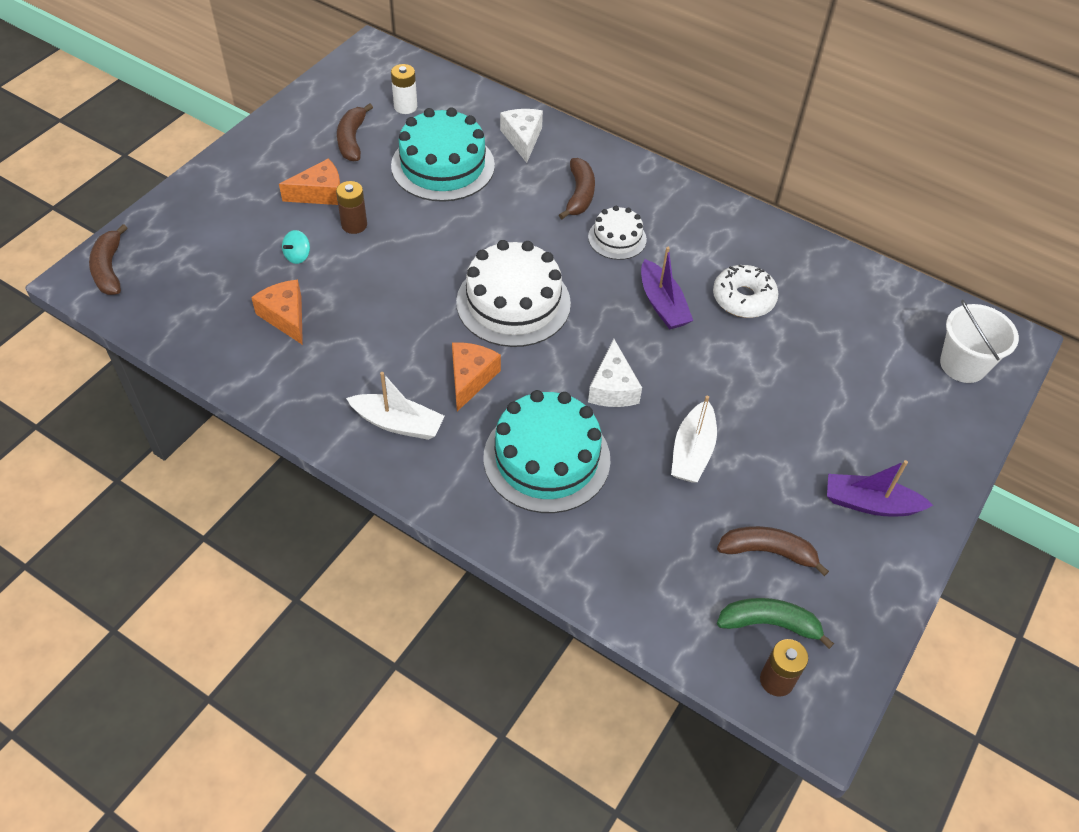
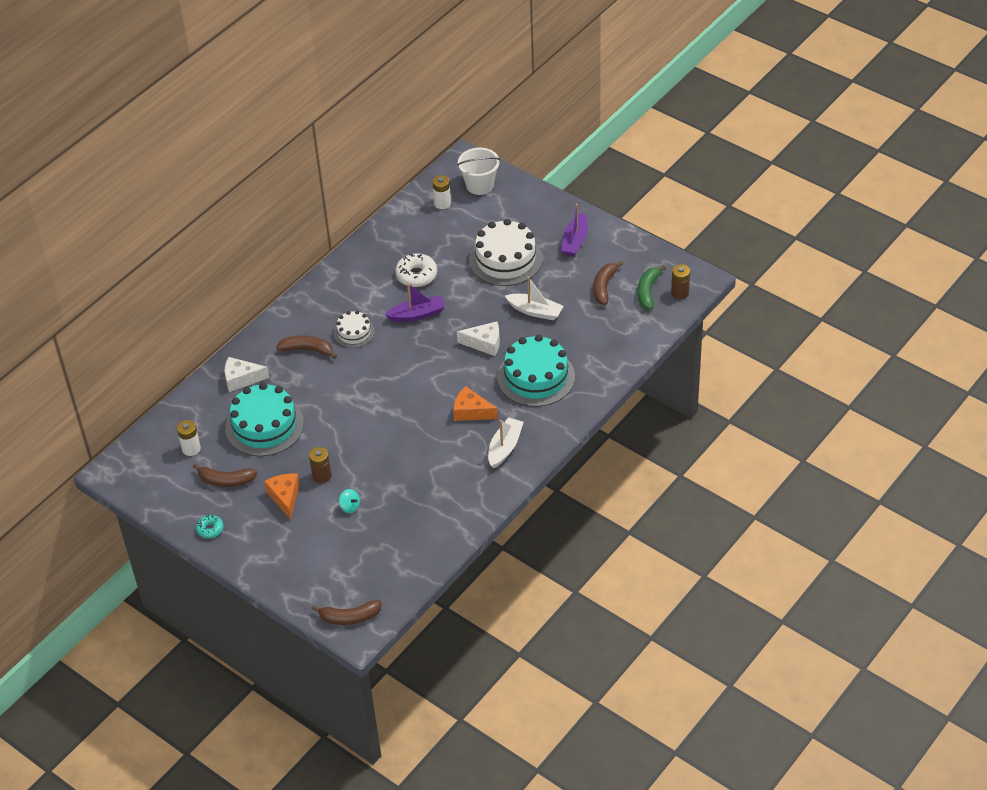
camera: 80 degrees left, 5 degrees down
(275, 133) = (210, 529): none -> turquoise donut
(285, 316) = (408, 510): orange cheese -> none
(513, 303) = (408, 389): white cake -> white cake (505, 259)
(906, 320) = (442, 203): none -> white battery

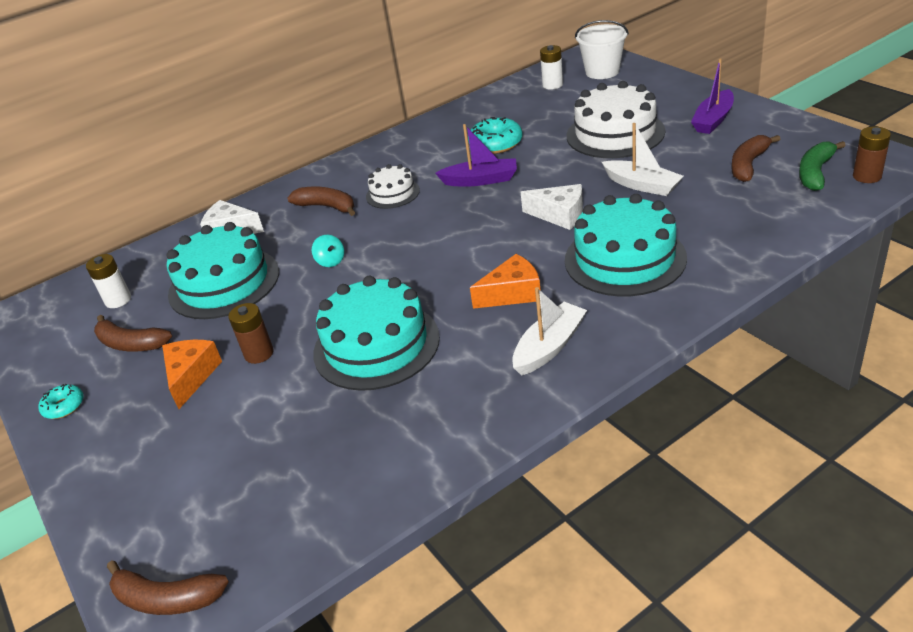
camera: 20 degrees right, 10 degrees down
(350, 506) = (274, 403): turquoise spinning top -> turquoise spinning top (330, 261)
(397, 460) = (376, 345): none -> turquoise cake
(416, 275) = (496, 144): white donut -> turquoise donut
(471, 411) = (512, 293): orange cheese -> orange cheese turned 120 degrees clockwise

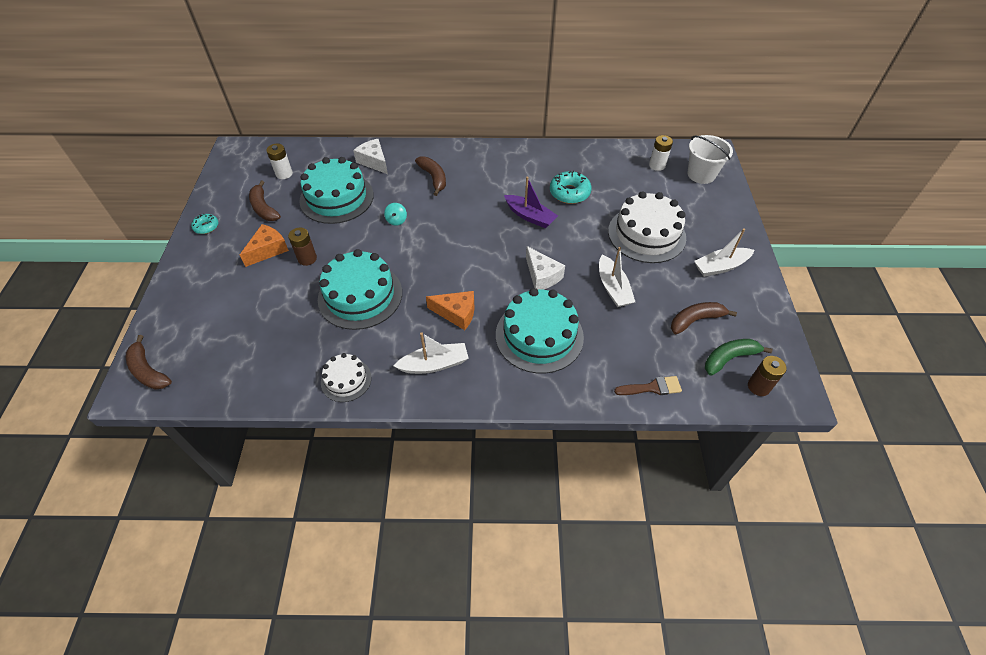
camera: 30 degrees right, 15 degrees up
(392, 193) = (475, 192): white cake -> white cake (346, 380)
(713, 120) = (720, 267): purple boat -> white boat
(784, 231) = (652, 387): none -> brown brush

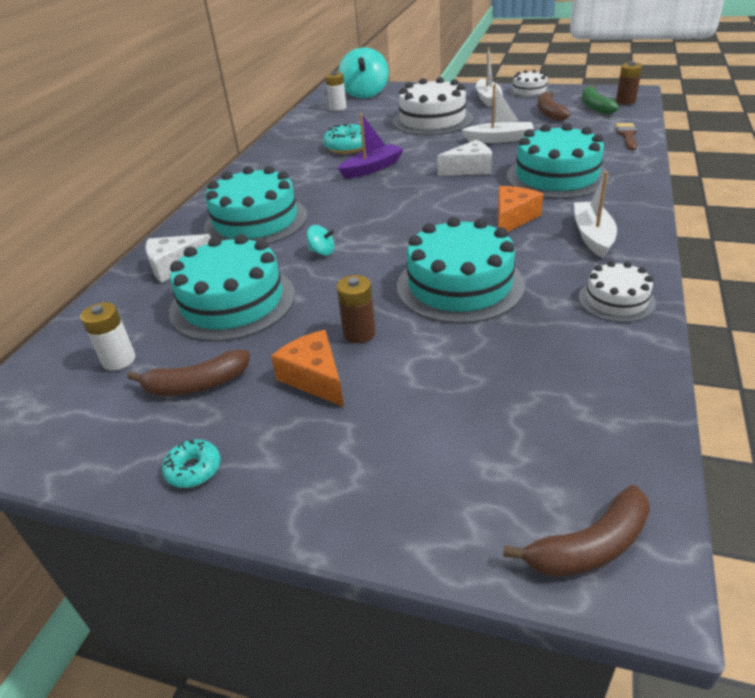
camera: 70 degrees left, 15 degrees down
(433, 178) = (256, 221): brown banana -> turquoise cake
(701, 174) = (365, 94): white bucket -> turquoise spinning top
(759, 298) = (529, 91): none -> white cake

